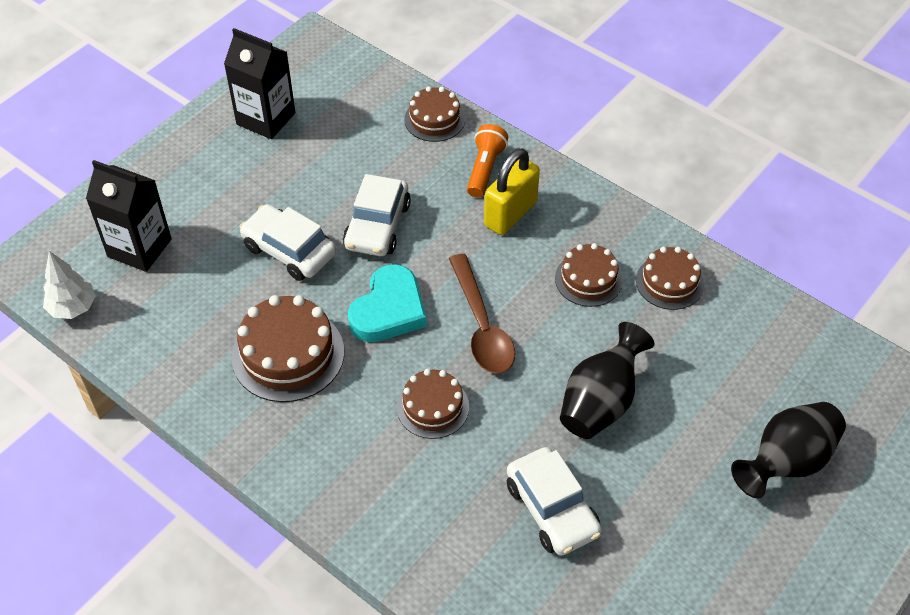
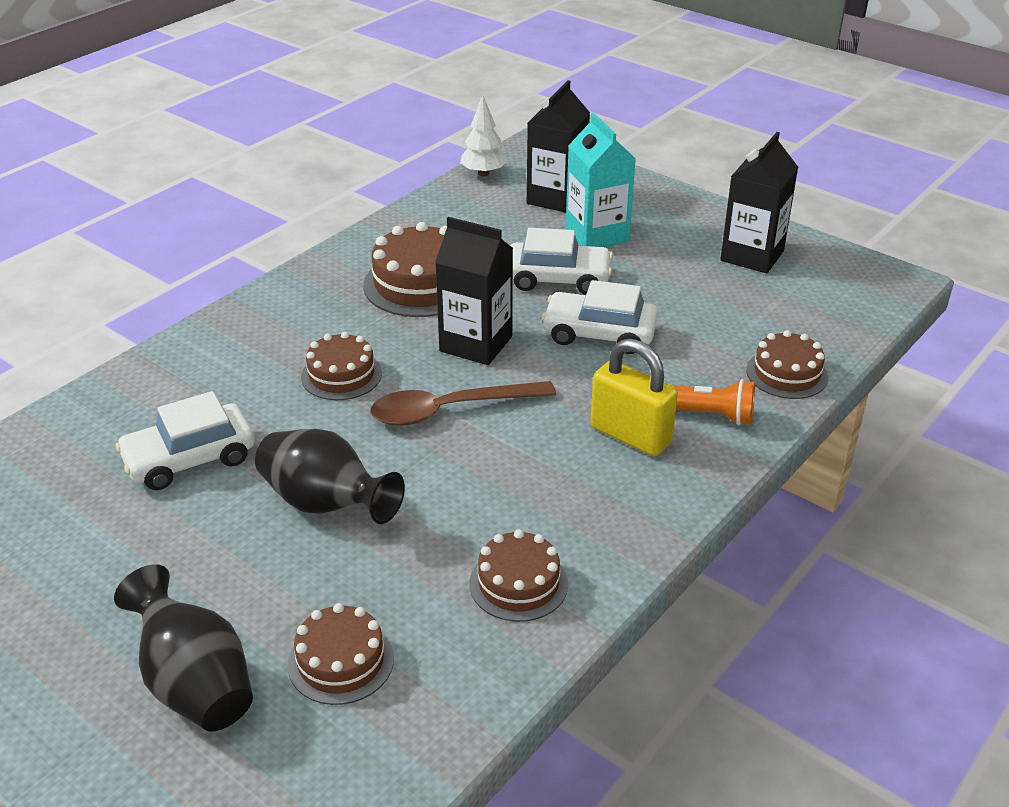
camera: 90 degrees right, 15 degrees down
(216, 220) = (597, 235): none -> turquoise carton
(289, 250) = (558, 279): white car -> white car turned 60 degrees clockwise
(389, 310) = (476, 344): turquoise heart -> black carton
(588, 279) = (522, 502): brown cake -> brown cake (341, 661)

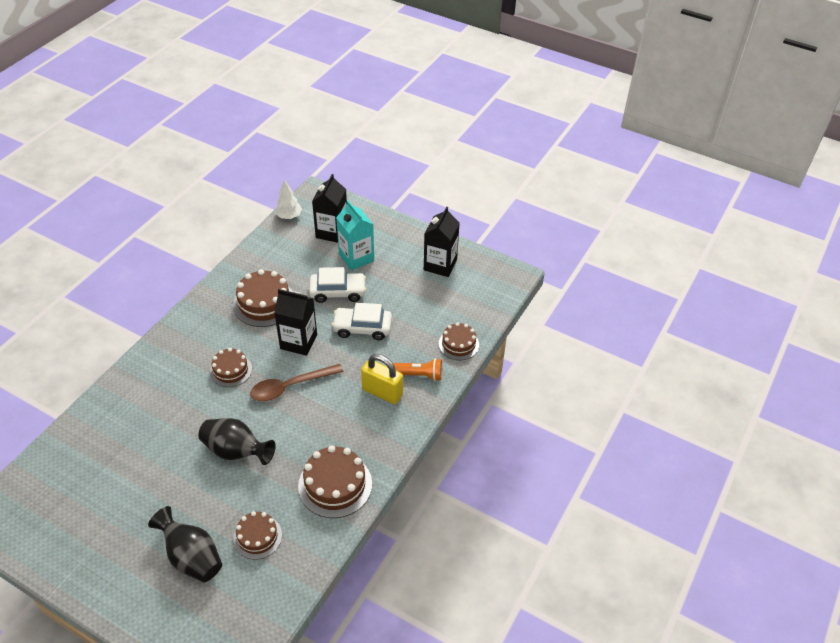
camera: 10 degrees left, 10 degrees up
(189, 459) = (162, 432): white car -> none
(518, 583) = (335, 485): brown cake -> brown cake, size x1.59

